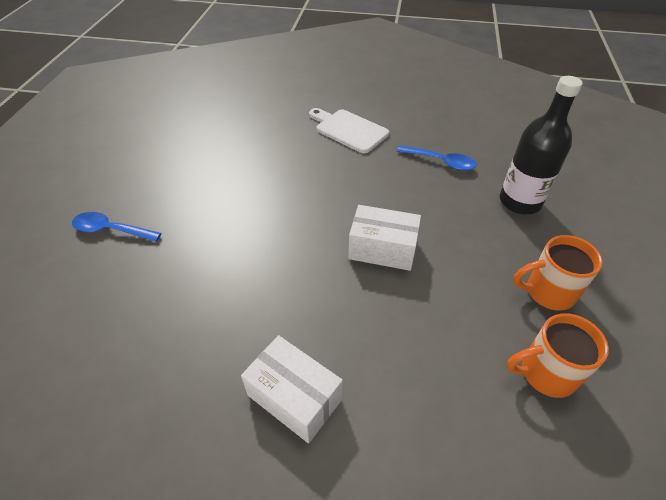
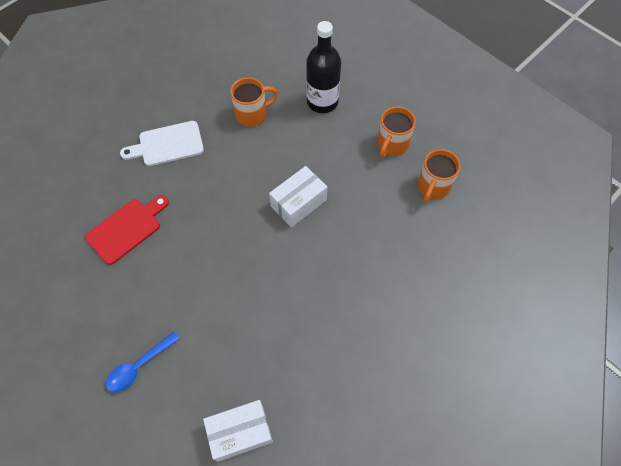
camera: 55 degrees left, 15 degrees up
(245, 151) = (127, 229): none -> red cutting board
(294, 397) = (364, 315): white box -> white box (240, 432)
(441, 162) = (252, 114): blue spoon -> orange mug

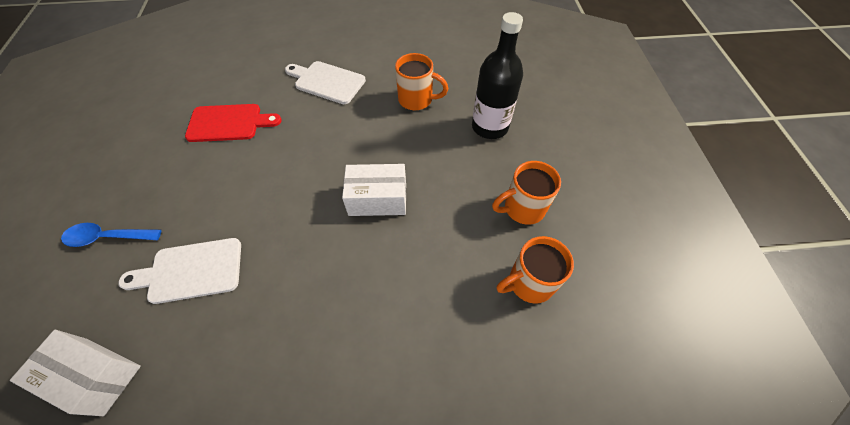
camera: 40 degrees right, 5 degrees down
(227, 337) = (191, 271): none -> white cutting board

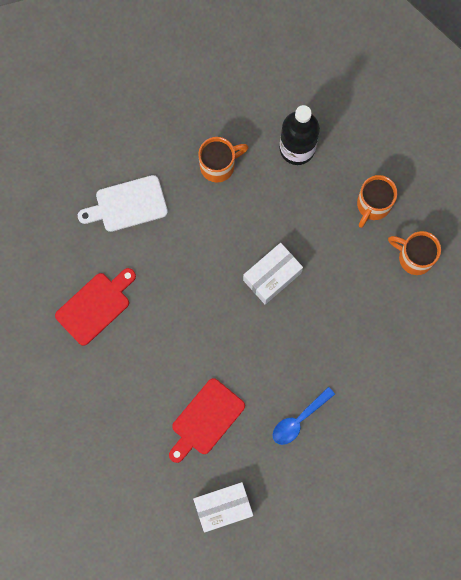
camera: 40 degrees left, 20 degrees up
(107, 237) = (124, 448): blue spoon -> blue spoon (298, 420)
(191, 271) = (205, 419): white cutting board -> red cutting board
(529, 283) = (414, 257): orange mug -> orange mug turned 90 degrees clockwise

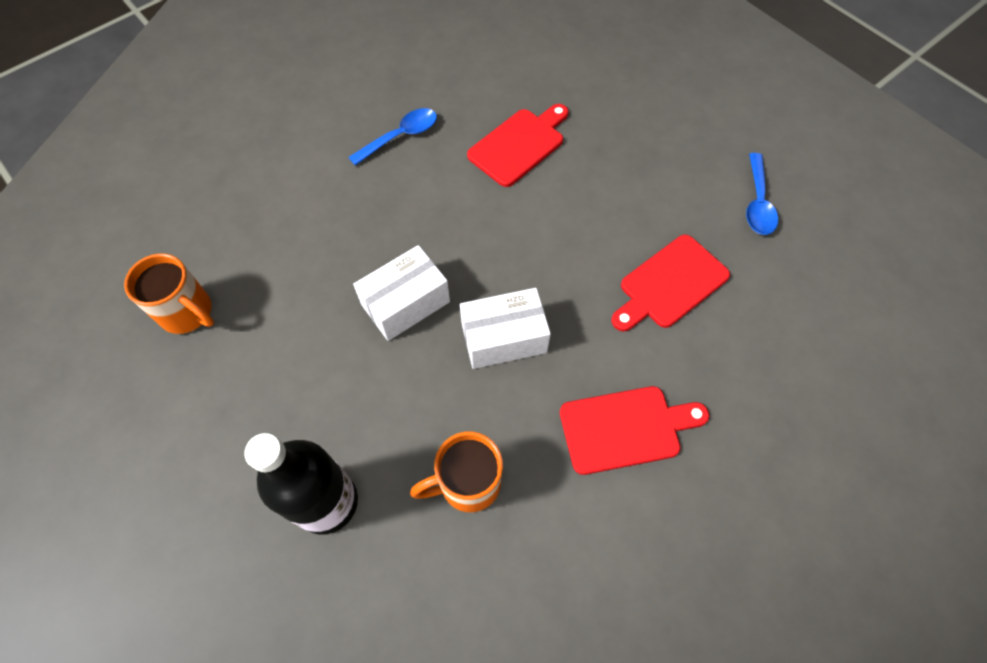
camera: 175 degrees left, 15 degrees down
(27, 380) = (757, 203): none -> blue spoon
(127, 205) = (625, 428): white cutting board -> red cutting board
(223, 507) = (505, 64): white box -> white box (504, 338)
(373, 205) = (225, 394): orange mug -> none

